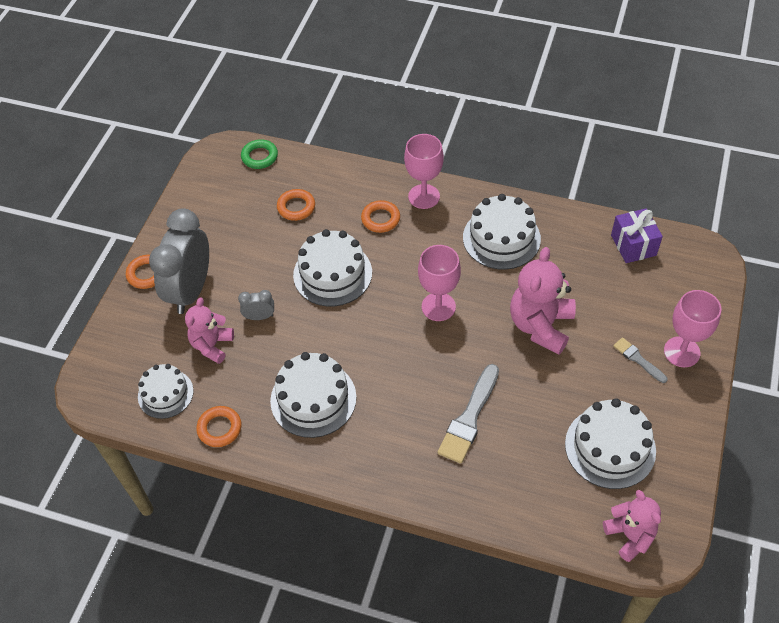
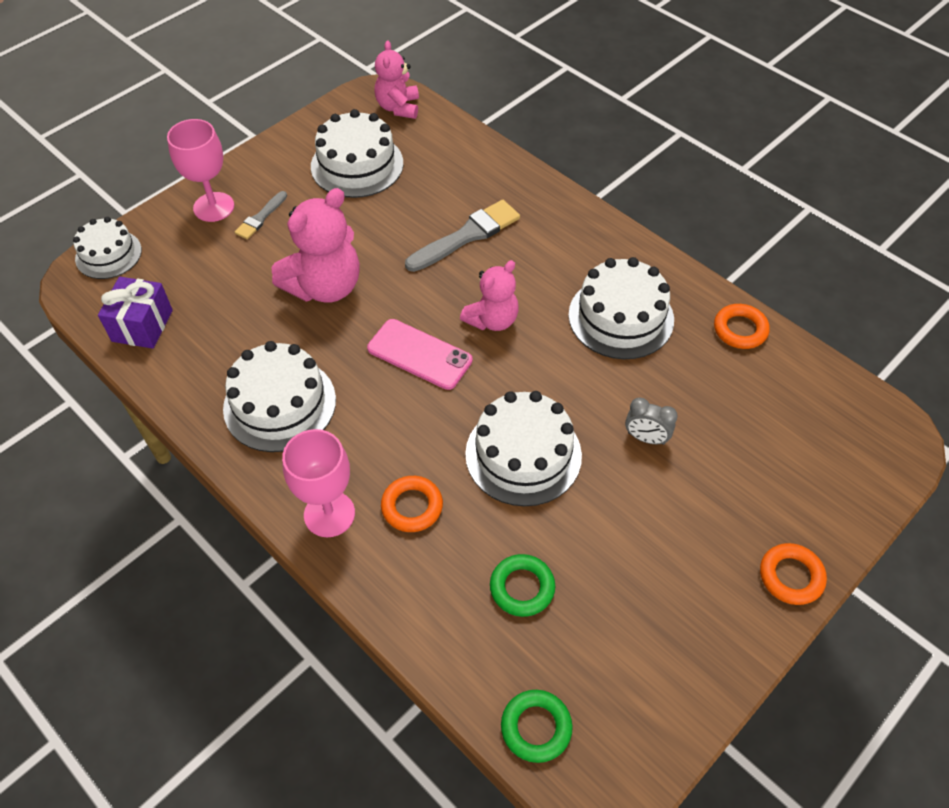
camera: 155 degrees left, 0 degrees up
(165, 394) = (796, 393): white cake -> white cake (108, 254)
(191, 290) = (729, 518): grey clock -> none
(212, 345) = (721, 427): pink teddy bear -> pink teddy bear (492, 320)
(296, 207) = (522, 588): orange ring -> green ring
(438, 307) = (419, 354): pink goblet -> pink phone
(638, 359) = (261, 218): grey brush -> grey brush turned 45 degrees clockwise

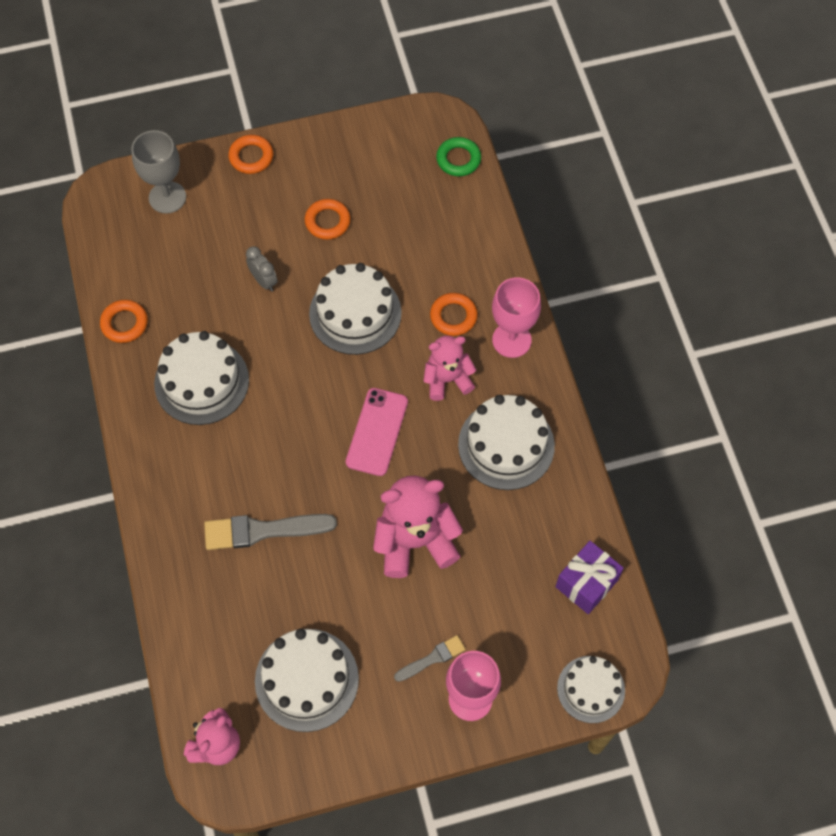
camera: 150 degrees left, 10 degrees up
(419, 354) = (377, 432): pink phone -> pink phone turned 45 degrees clockwise
(492, 320) = (301, 433): pink teddy bear -> pink teddy bear (447, 379)
(522, 588) = (416, 232): green ring -> none
(634, 543) = (327, 221): none -> orange ring
(831, 473) = (167, 197): none -> grey goblet

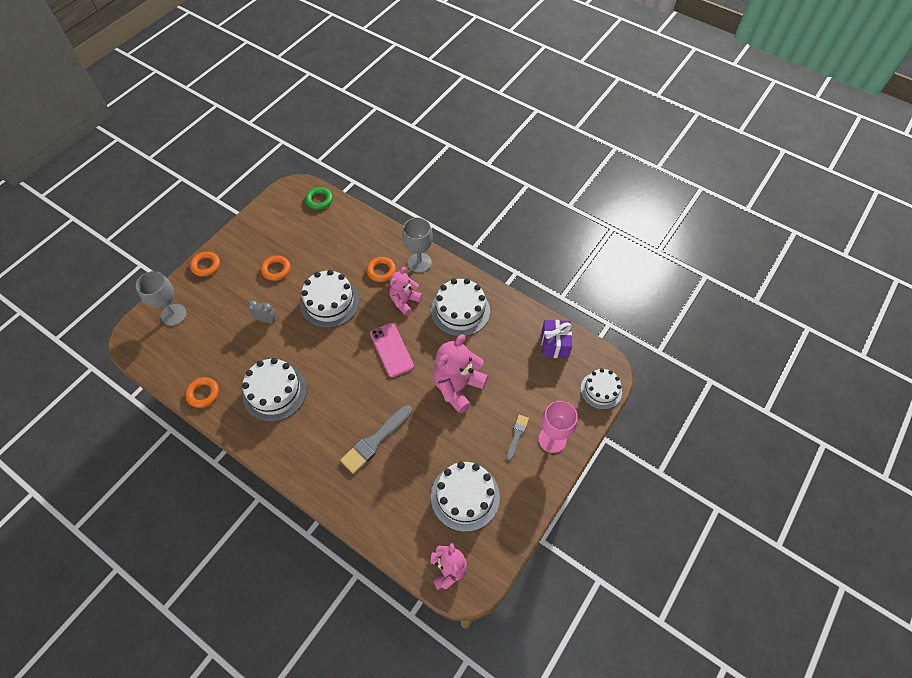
camera: 40 degrees left, 5 degrees down
(511, 340) = (419, 262): pink goblet -> grey goblet

